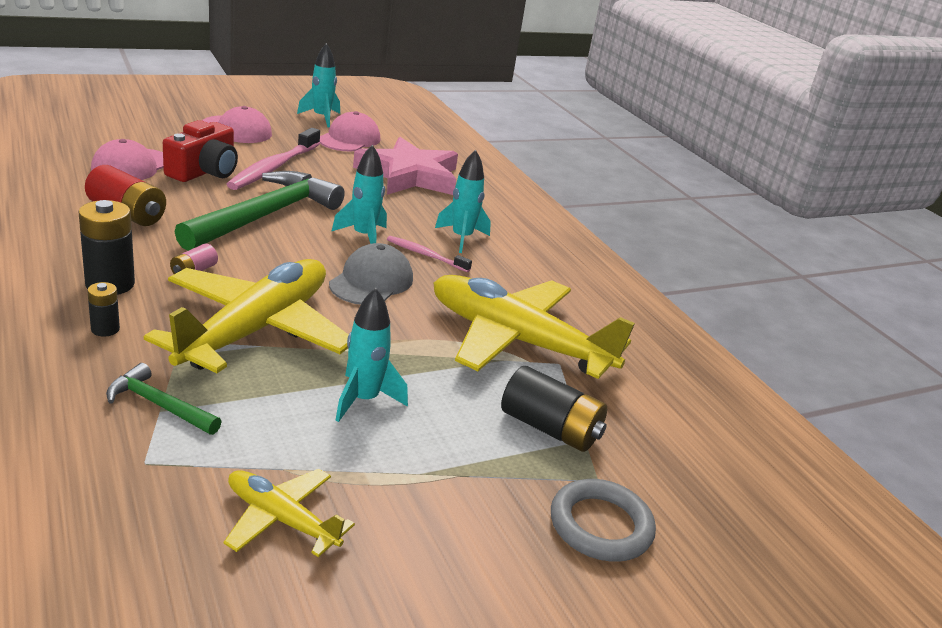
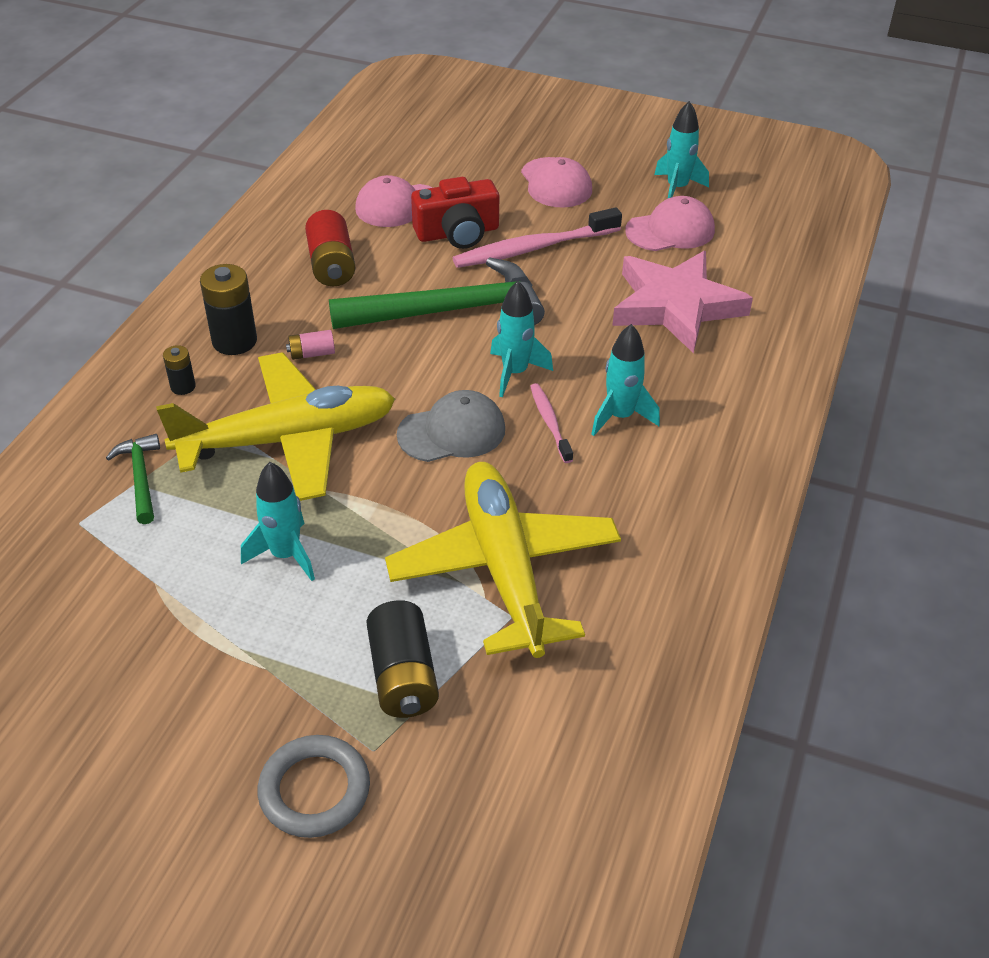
camera: 50 degrees right, 15 degrees up
(281, 519) = (104, 623): yellow plane -> none

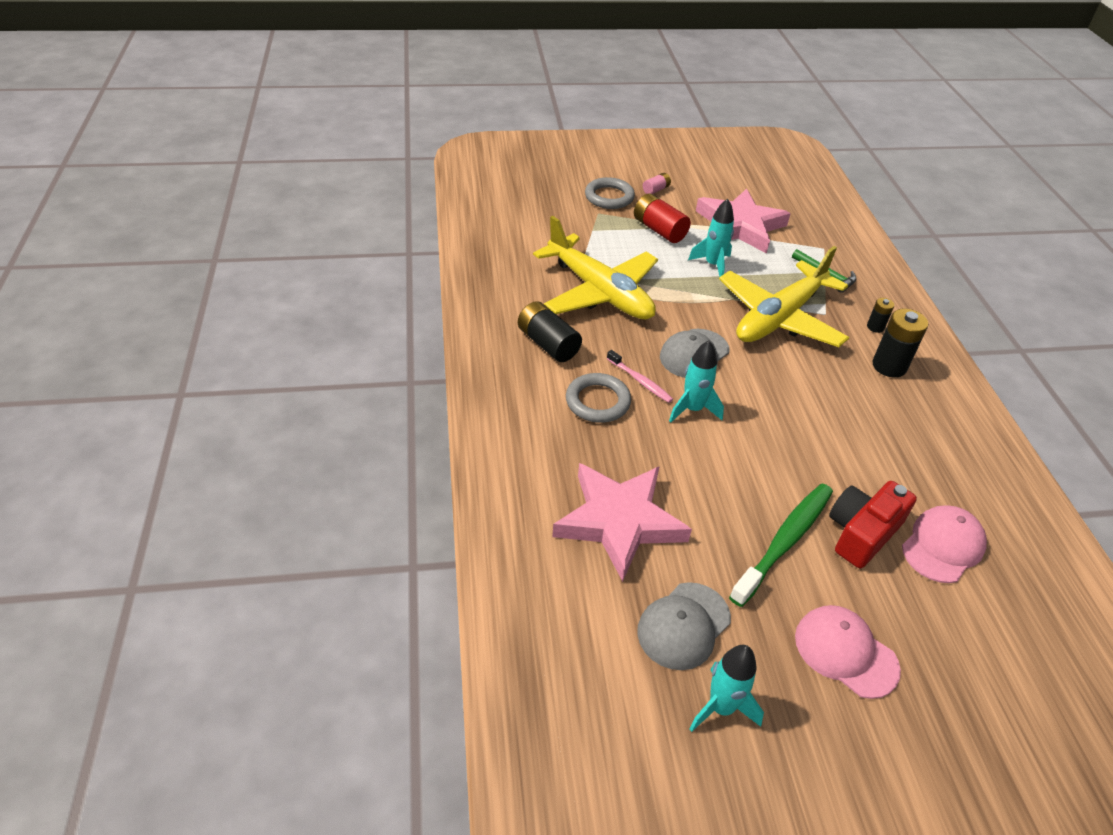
camera: 150 degrees right, 0 degrees up
(154, 617) = (739, 226): none -> pink star
(312, 354) = (833, 375): pink battery -> pink battery (656, 190)
(331, 265) = (912, 454): red battery -> red battery (659, 230)
(403, 676) = (609, 238): black battery -> black battery (548, 344)
(449, 311) = (785, 445): green hammer -> none
(533, 248) = (784, 542): pink toothbrush -> green toothbrush
(620, 416) = (597, 401): turquoise rocket -> grey ring
(670, 230) = (683, 626): pink cap -> grey cap

